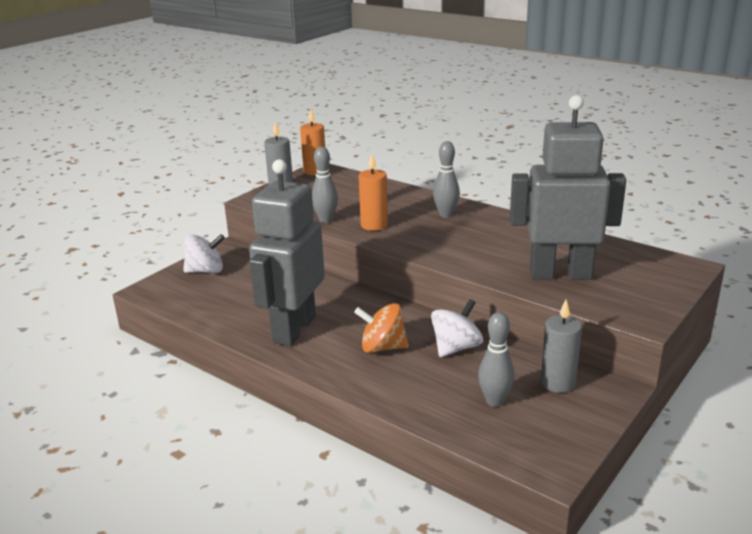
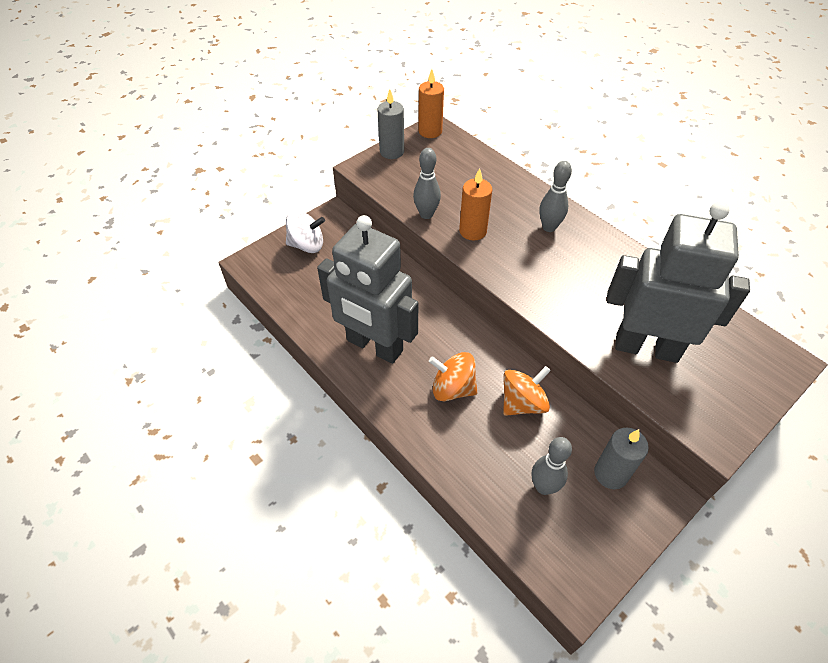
camera: 10 degrees right, 25 degrees up
(293, 329) = (374, 346): grey robot -> grey robot turned 90 degrees counterclockwise
(456, 348) = (522, 403): white spinning top -> orange spinning top

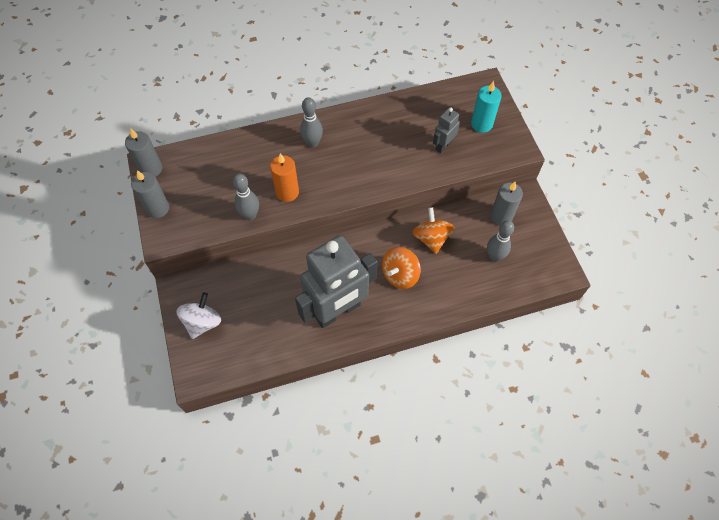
camera: 65 degrees left, 10 degrees up
(430, 131) = (151, 169): orange candle -> grey candle
(646, 347) = (443, 146): grey robot -> grey robot, size x0.43
(717, 378) = (481, 124): none -> turquoise candle

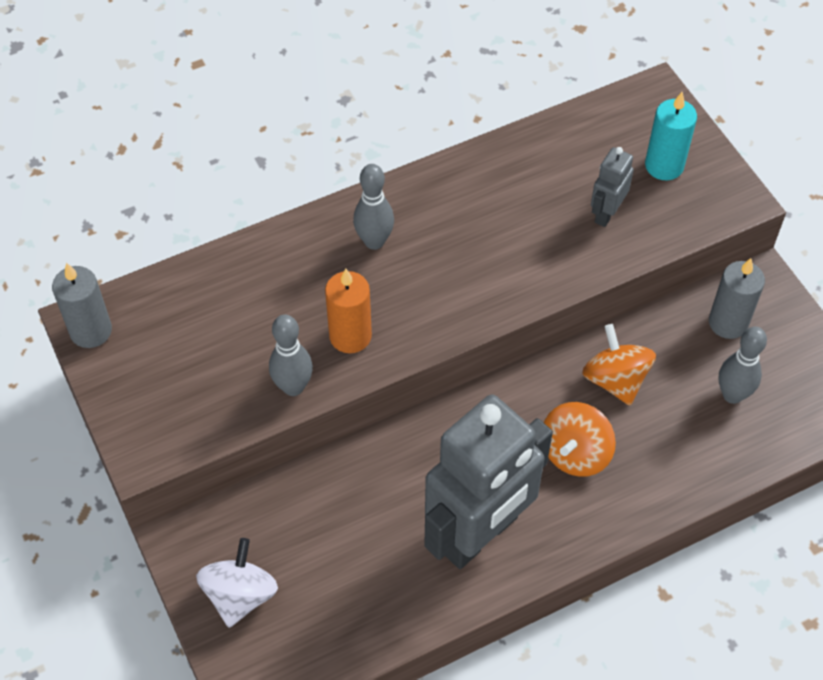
camera: 10 degrees left, 5 degrees down
(157, 208) = (121, 400): grey candle -> none

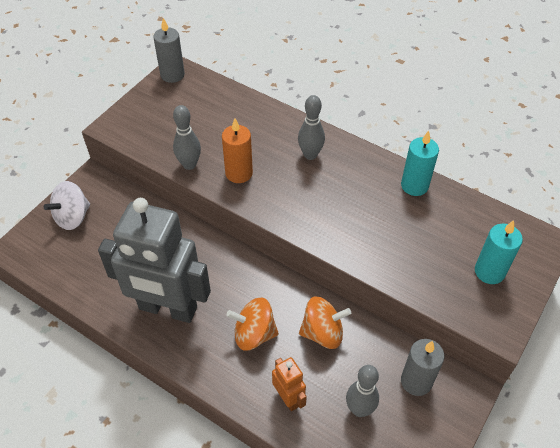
camera: 60 degrees right, 5 degrees down
(240, 595) = (73, 217): white spinning top -> white spinning top turned 150 degrees clockwise
(499, 163) = (414, 186): none -> turquoise candle
(606, 213) = (423, 256): grey robot -> none
(615, 380) = (322, 333): orange spinning top -> orange spinning top turned 45 degrees clockwise
(681, 458) = (288, 398): none -> orange robot

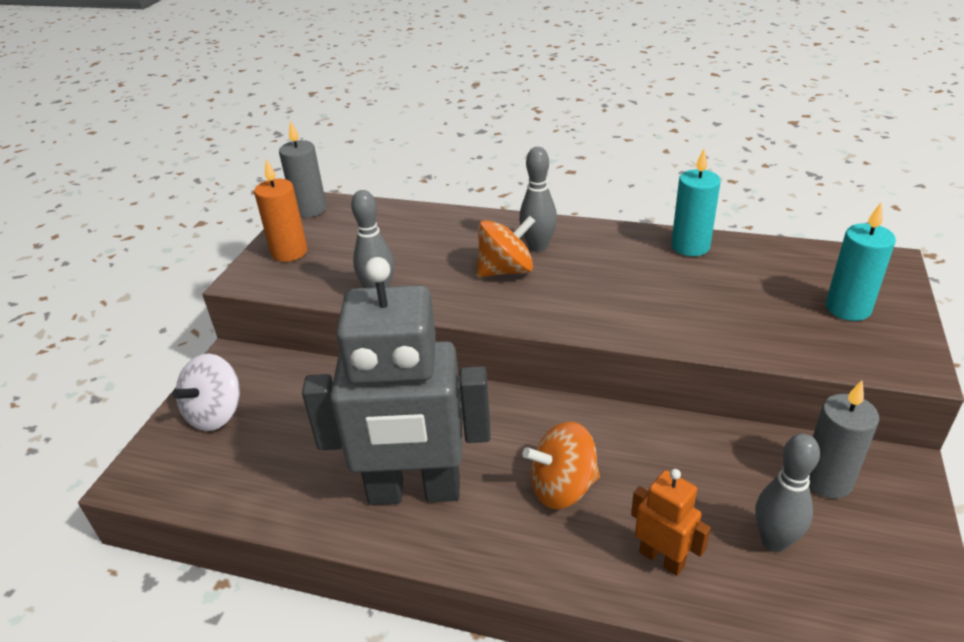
camera: 15 degrees left, 15 degrees down
(239, 173) = (453, 286): orange candle -> orange candle (289, 252)
(322, 333) = (660, 457): orange spinning top -> orange spinning top (506, 270)

